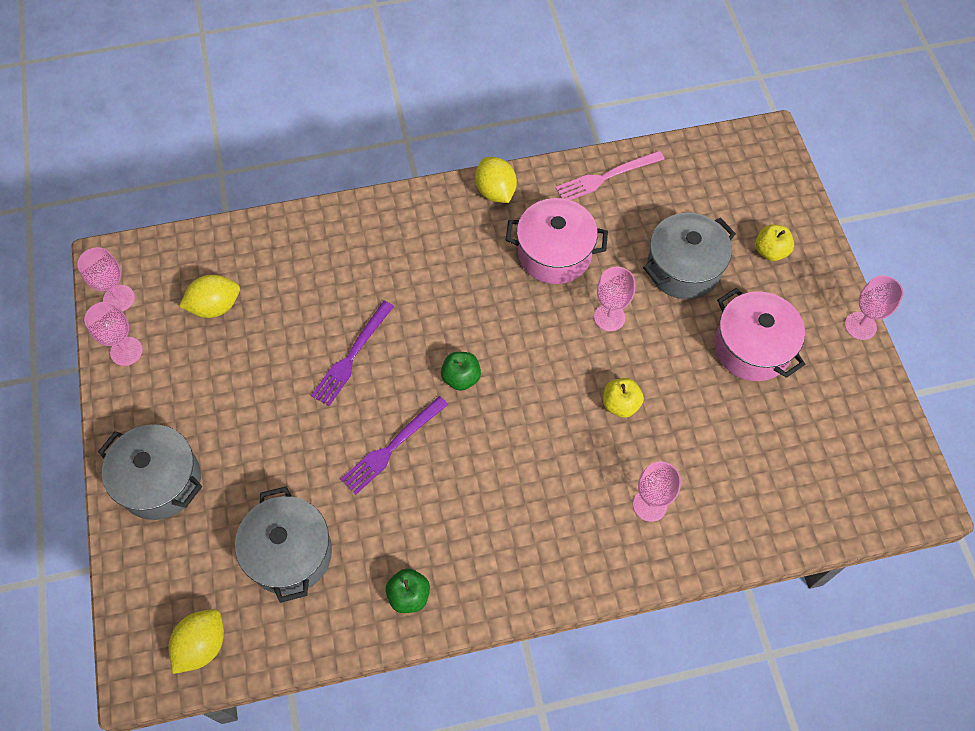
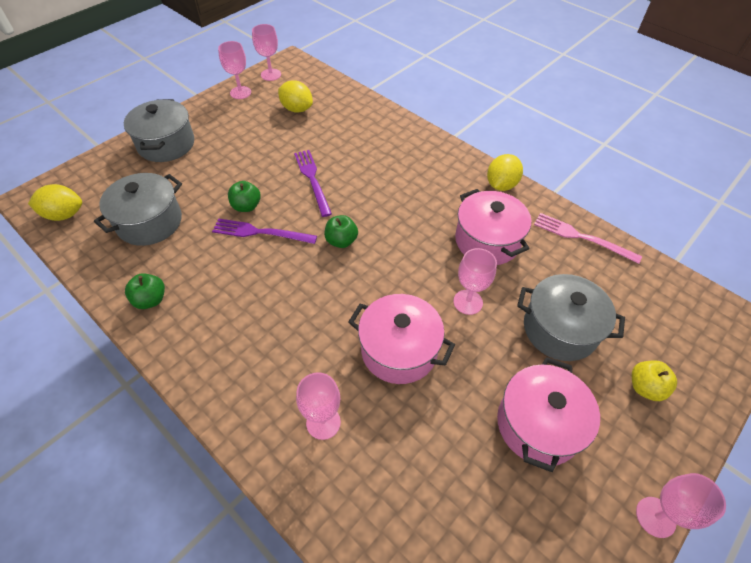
camera: 55 degrees right, 10 degrees down
(342, 442) = (246, 206): none -> green apple
(352, 356) = (312, 180): purple fork -> purple fork turned 75 degrees clockwise
(620, 404) = (399, 350): yellow apple -> pink pot

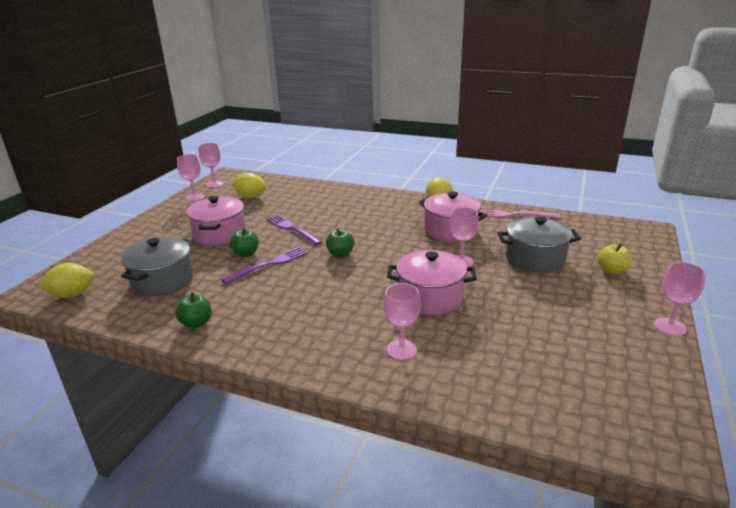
camera: 20 degrees left, 25 degrees down
(166, 144) = (146, 236): grey pot -> none
(260, 232) = (269, 264): purple fork -> purple fork turned 150 degrees clockwise
(538, 424) = (559, 306): pink pot -> pink pot (219, 234)

